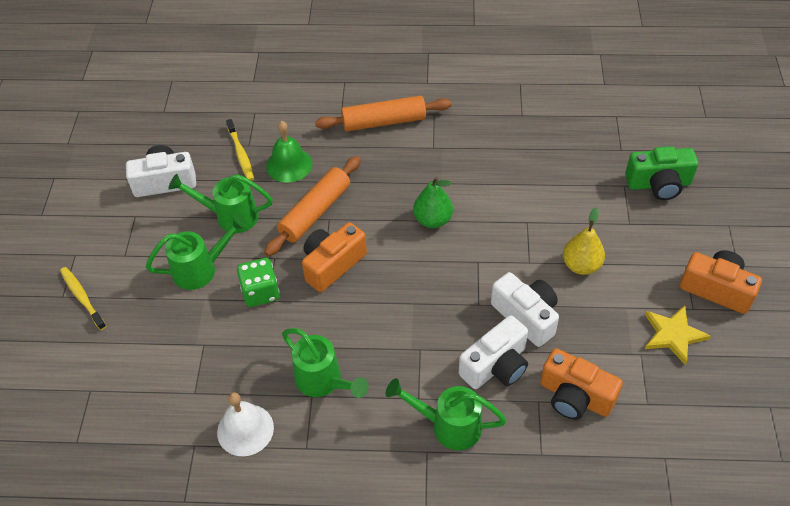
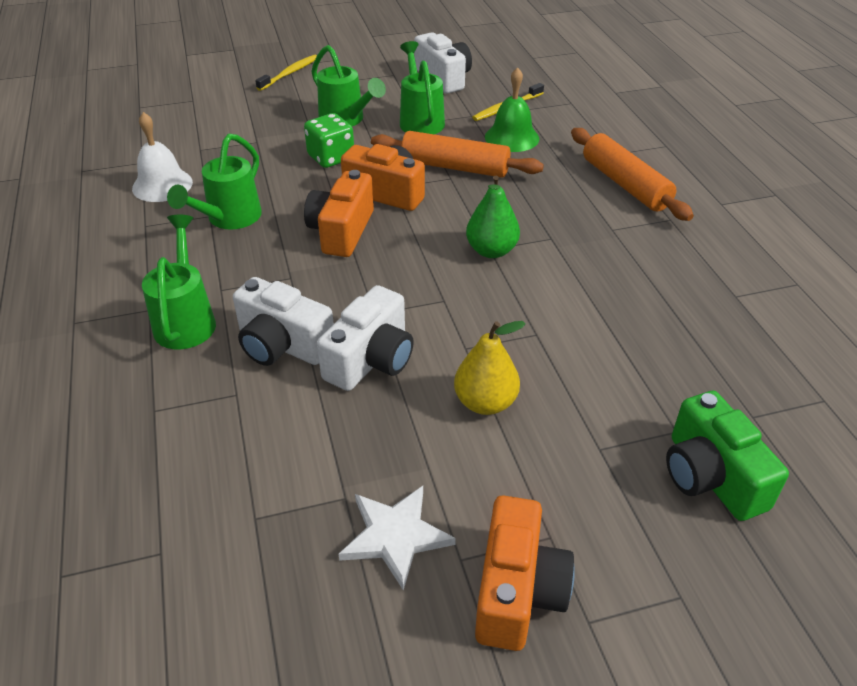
camera: 70 degrees right, 10 degrees down
(575, 397) = (250, 430): orange camera -> orange camera (341, 231)
(673, 335) = (395, 536): yellow star -> white star

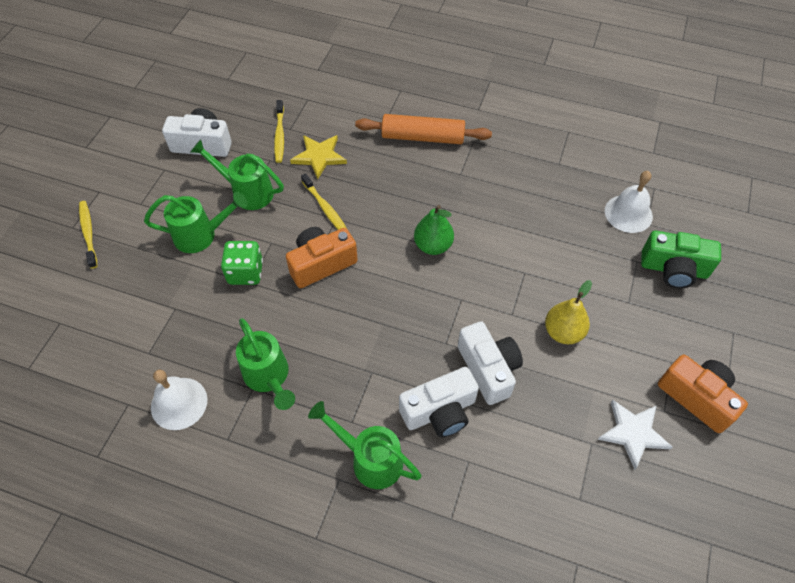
camera: 55 degrees left, 15 degrees up
(341, 231) = (344, 315): orange camera -> none
(455, 167) = (325, 208): orange rolling pin -> yellow toothbrush
(512, 137) = (319, 156): green bell -> yellow star
(744, 390) = (628, 213): none -> white bell

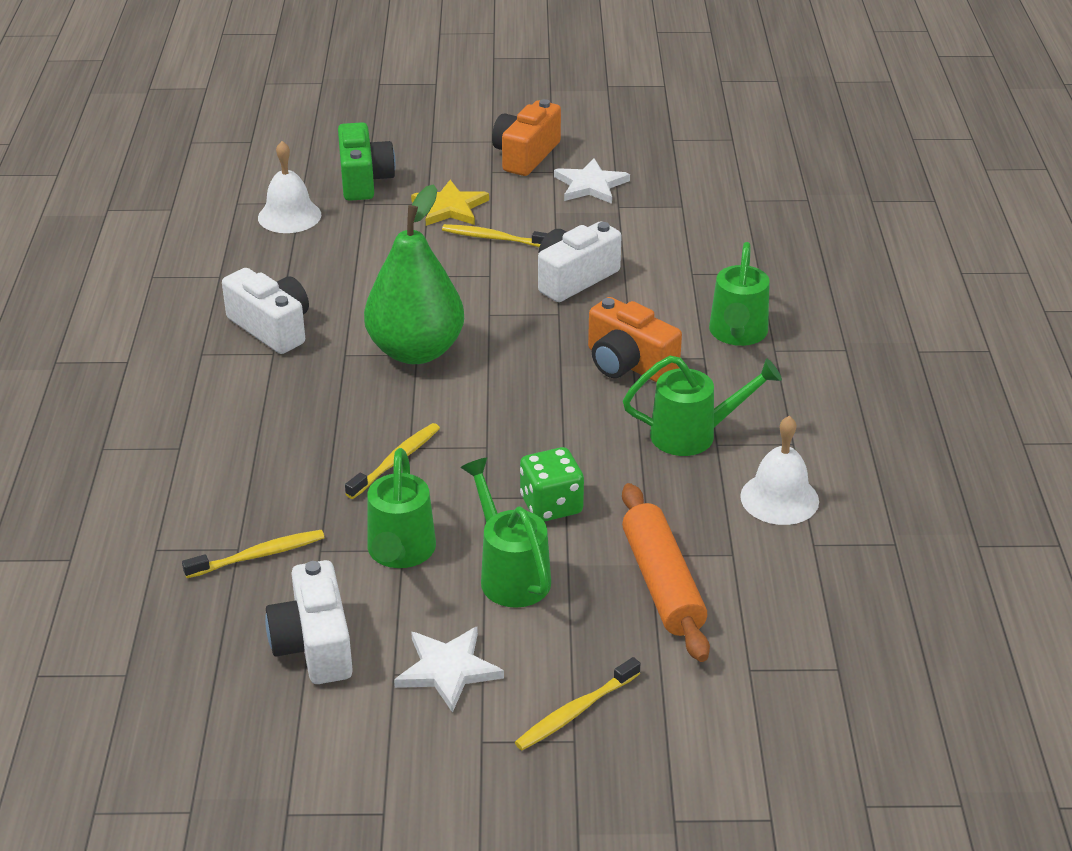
camera: 110 degrees left, 20 degrees down
(151, 190) = (448, 670): none -> white star
(268, 377) = (693, 435): green watering can -> green watering can turned 45 degrees clockwise
(319, 156) = (291, 497): yellow star -> yellow star (450, 207)
(321, 264) = (497, 438): orange camera -> orange camera (628, 364)
(422, 137) = (208, 401): orange rolling pin -> orange rolling pin (662, 583)
(433, 245) = (416, 351): green pear -> green pear, size x1.73
(439, 411) = (649, 301): white camera -> white camera (272, 328)
(563, 332) = (494, 238): yellow pear -> yellow toothbrush

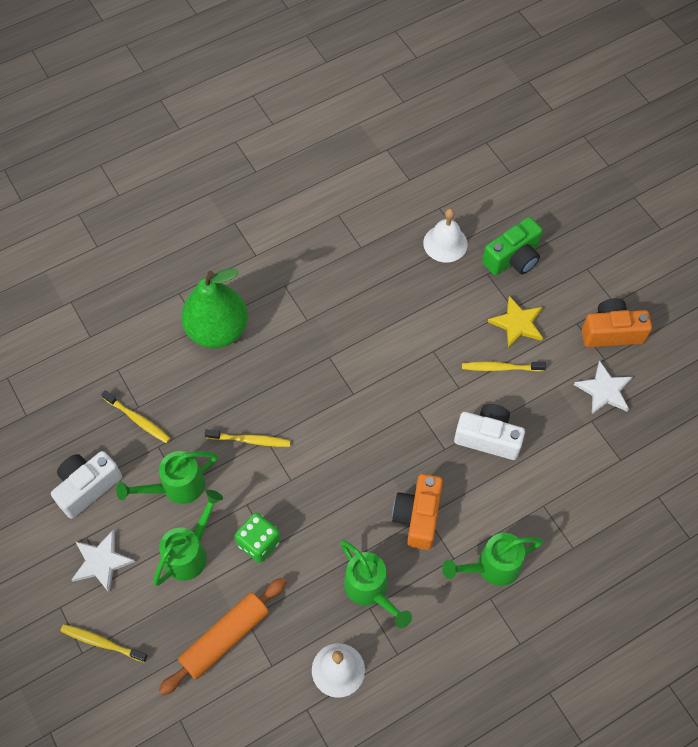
camera: 60 degrees right, 25 degrees up
(272, 328) = (330, 304): white camera -> none
(416, 351) = (356, 392): green pear -> green pear (217, 330)
(494, 238) = (500, 368): yellow toothbrush -> yellow toothbrush turned 75 degrees counterclockwise

